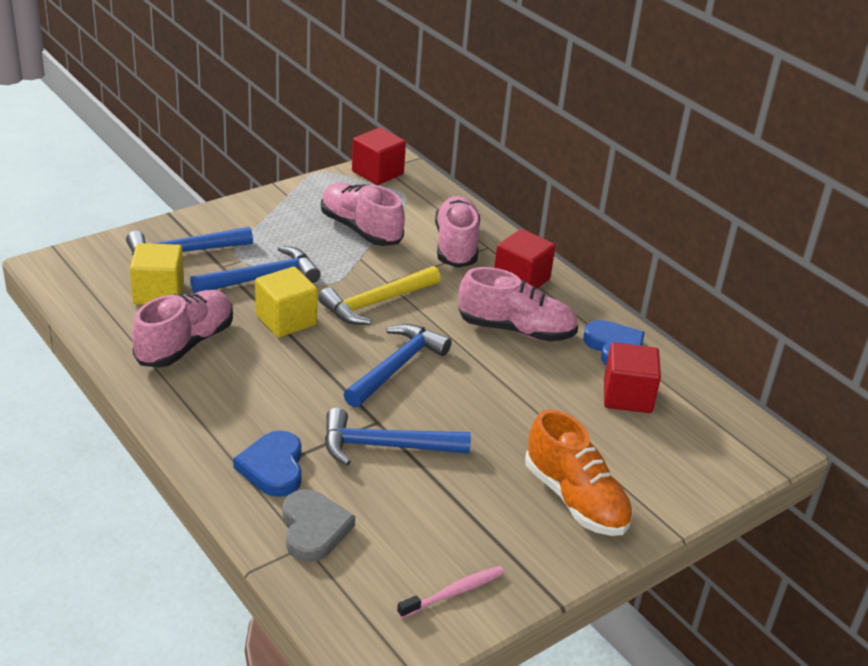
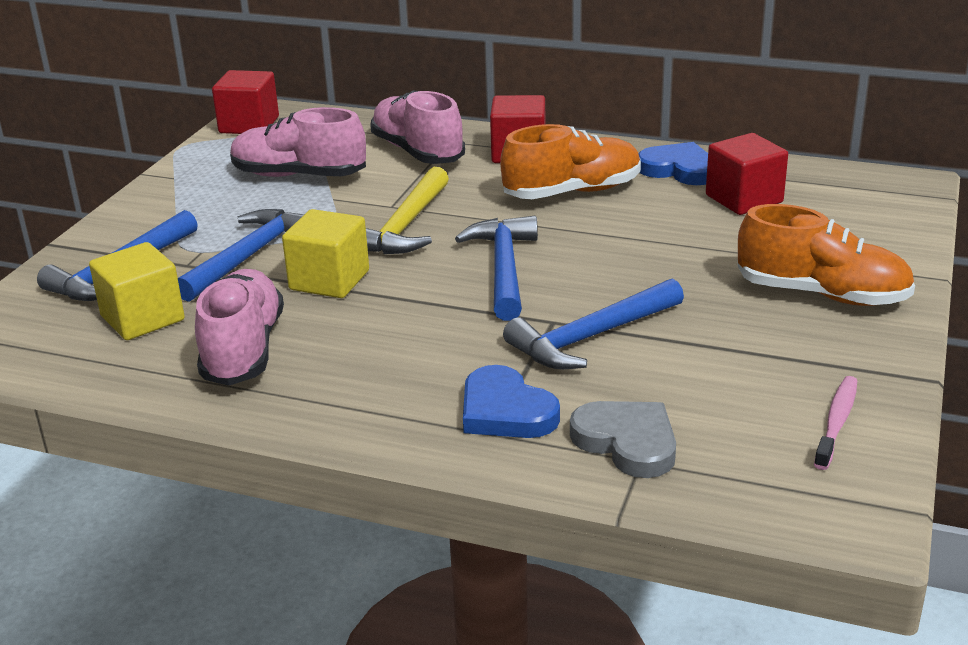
camera: 30 degrees left, 5 degrees down
(516, 330) = (572, 192): pink shoe -> orange shoe

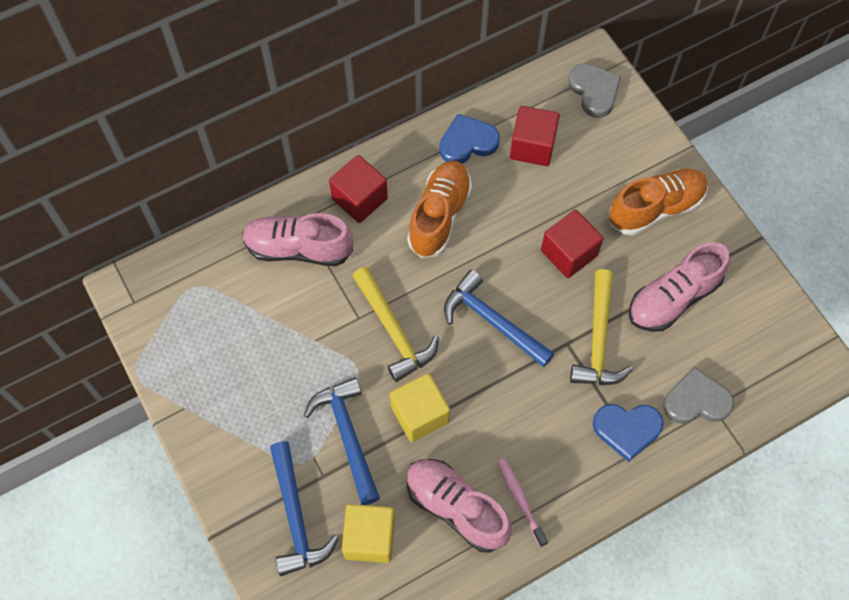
camera: 50 degrees left, 35 degrees up
(249, 125) = (145, 310): red cube -> red cube (569, 253)
(299, 175) = (262, 336): pink shoe -> pink shoe (673, 298)
(591, 337) = (598, 339): blue hammer -> yellow hammer
(836, 422) = (755, 306): pink toothbrush -> pink toothbrush (520, 500)
(877, 199) = (594, 91): none -> grey heart

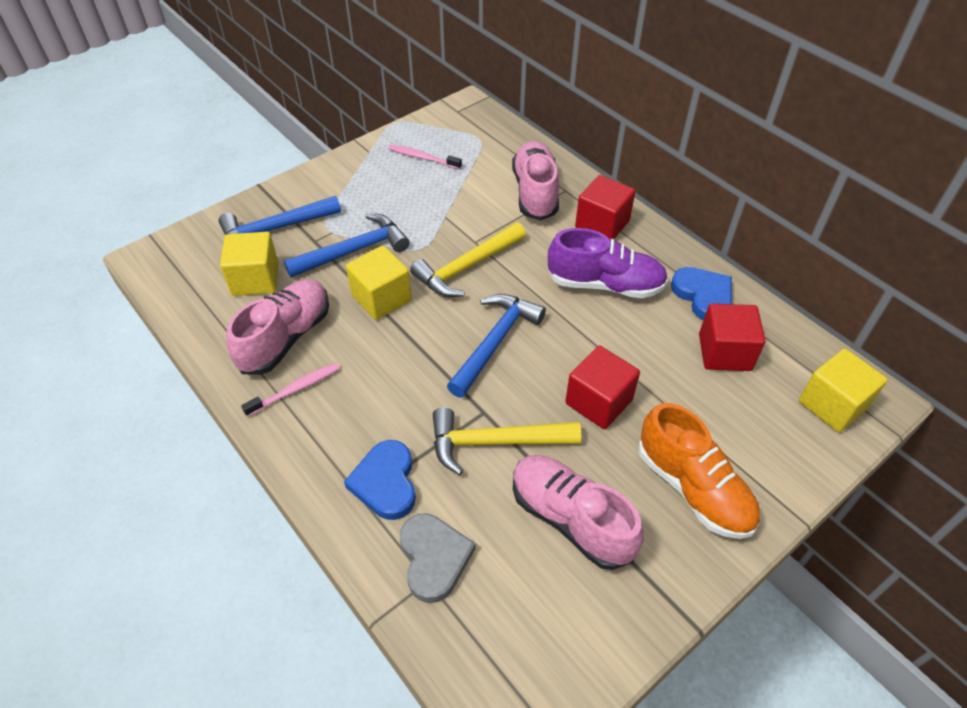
camera: 80 degrees right, 15 degrees down
(212, 350) = (423, 158): none -> pink toothbrush
(439, 216) = (605, 284): orange shoe -> purple shoe
(594, 91) = (832, 405): grey heart -> yellow cube

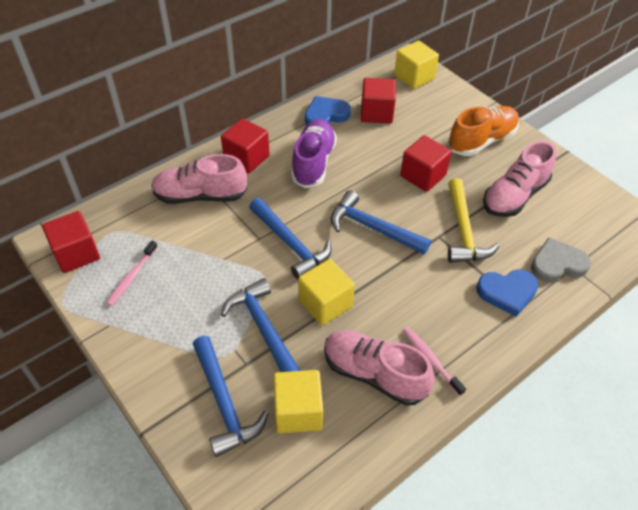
camera: 90 degrees left, 0 degrees up
(451, 122) = (76, 254): none -> red cube
(467, 267) = (290, 244): yellow hammer -> blue hammer

